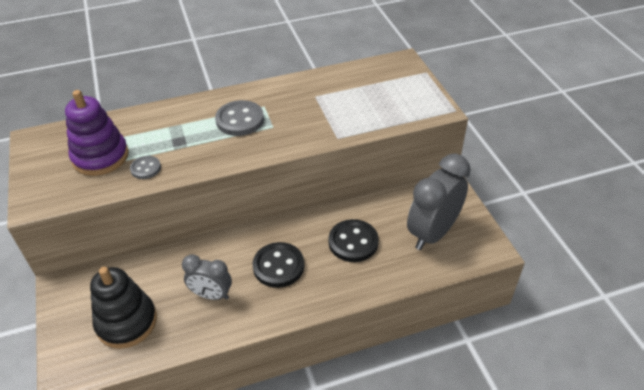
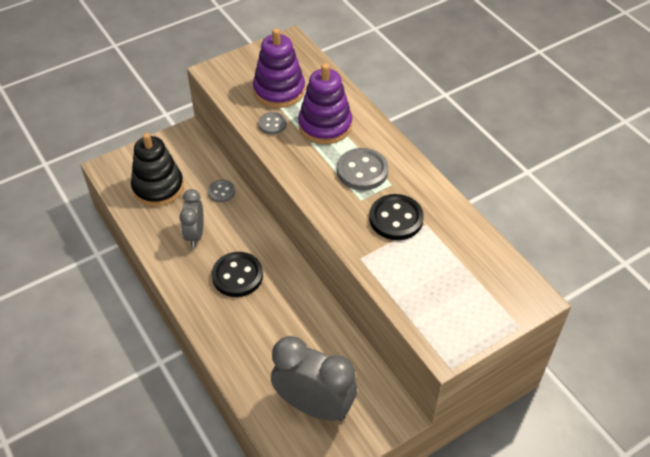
camera: 75 degrees right, 5 degrees up
(164, 265) = (221, 192): none -> grey button
(170, 133) = (325, 125): none -> purple stacking toy
(353, 242) = (282, 332): black button -> black button (396, 219)

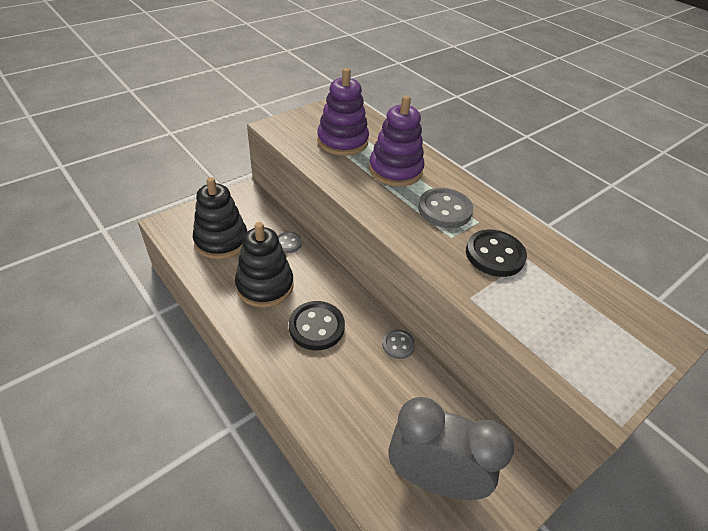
camera: 10 degrees left, 5 degrees down
(195, 234) = (265, 286): grey clock -> black stacking toy
(272, 124) = (342, 169): grey button -> grey button (398, 345)

